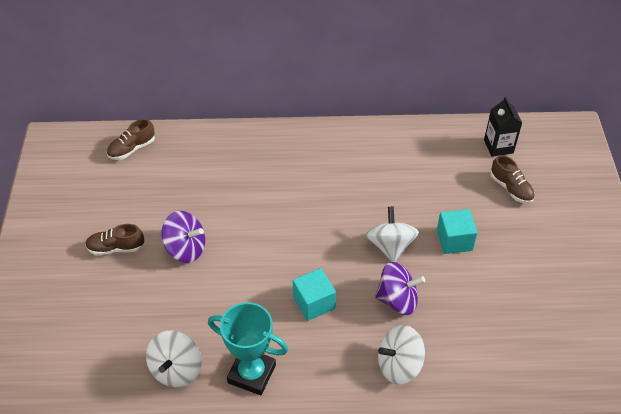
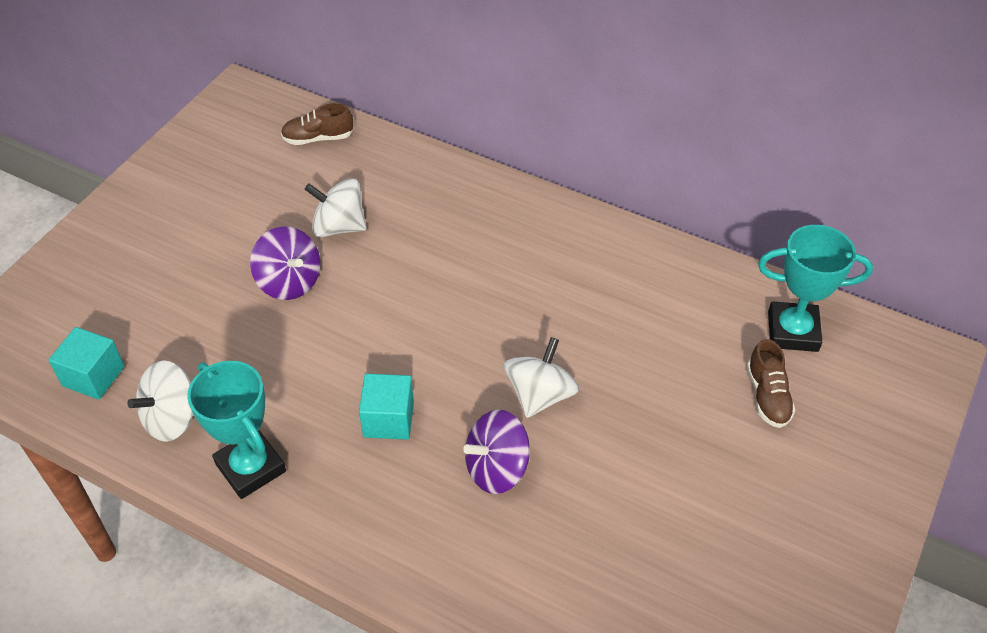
camera: 30 degrees right, 0 degrees up
(116, 248) = (215, 245): brown shoe -> none
(397, 300) = (496, 468): purple spinning top -> purple spinning top turned 120 degrees clockwise
(399, 365) = (434, 552): white spinning top -> white spinning top (339, 226)
(454, 240) = (632, 428): turquoise cube -> turquoise cube (93, 376)
(498, 146) = (792, 331): black carton -> turquoise trophy

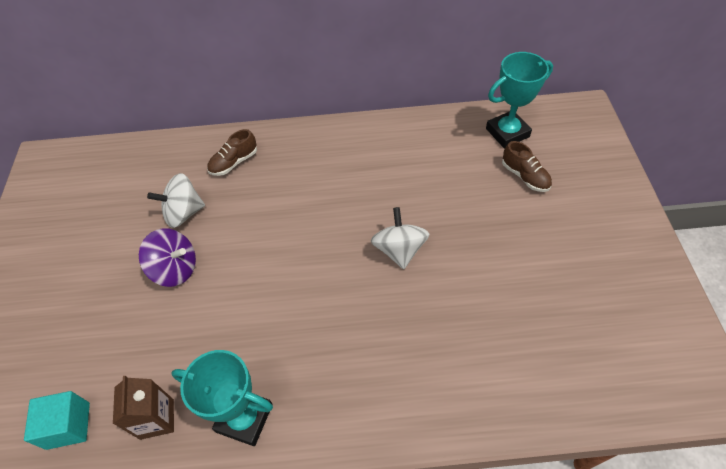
camera: 30 degrees left, 5 degrees up
(172, 418) = (157, 419): white spinning top -> brown carton
(318, 138) = (125, 162): brown shoe -> brown shoe (234, 162)
(388, 419) = (316, 323): turquoise cube -> none
(496, 468) = (410, 313): purple spinning top -> none

